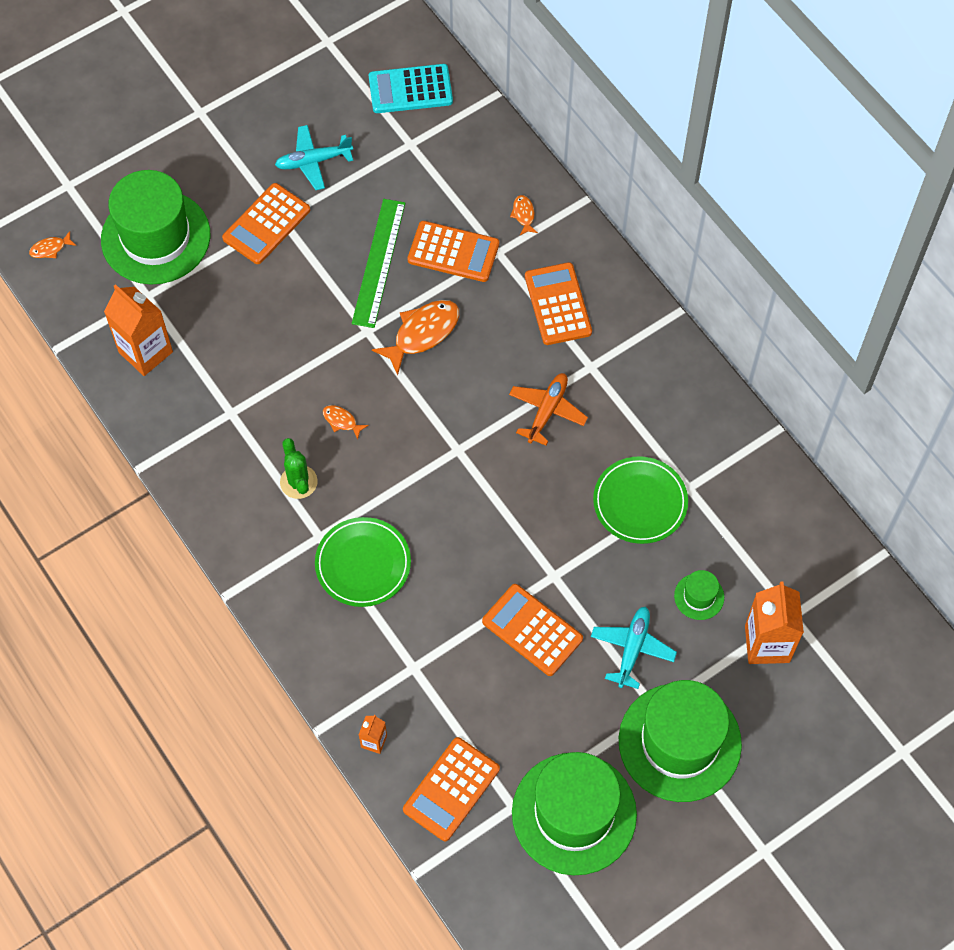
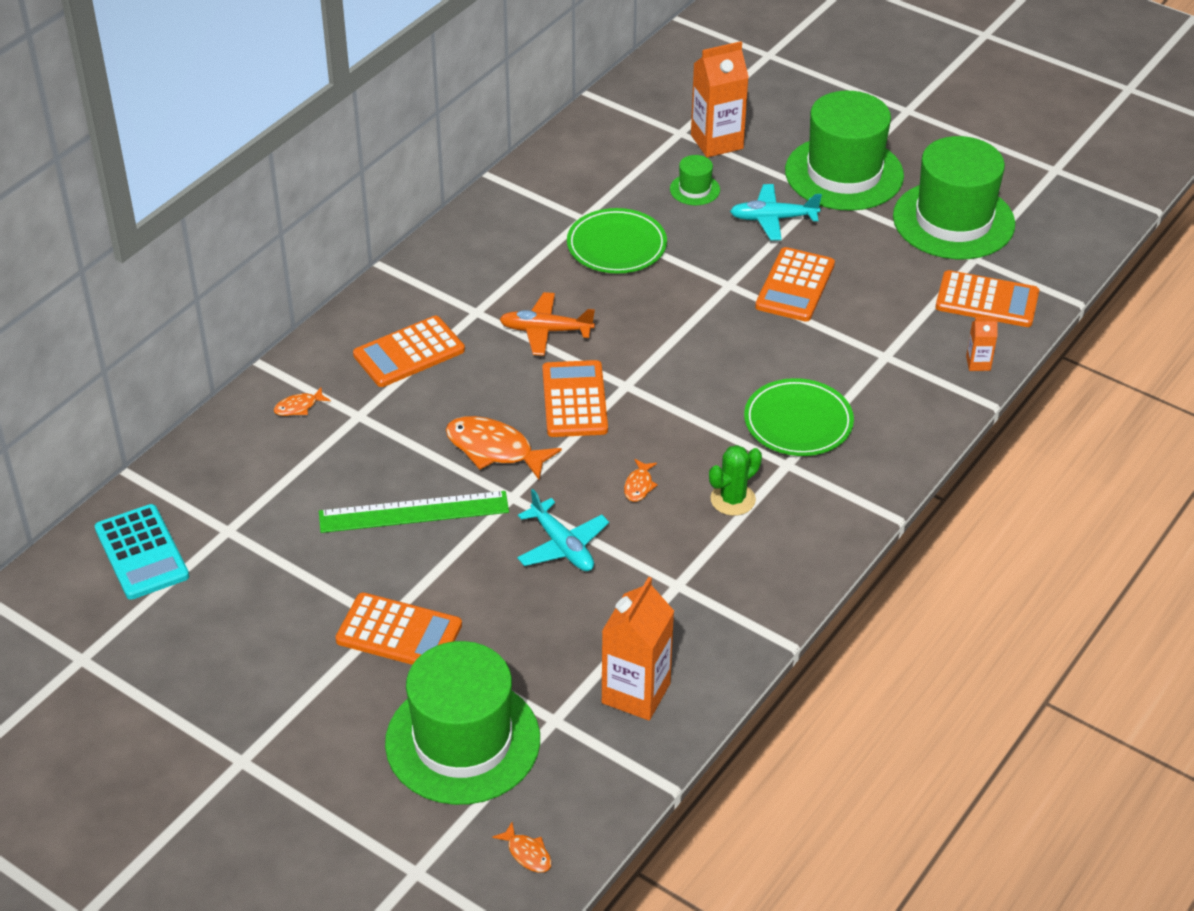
camera: 110 degrees left, 20 degrees down
(313, 161) = (285, 615): turquoise plane -> turquoise plane (562, 546)
(453, 252) = (373, 452): orange calculator -> orange calculator (574, 400)

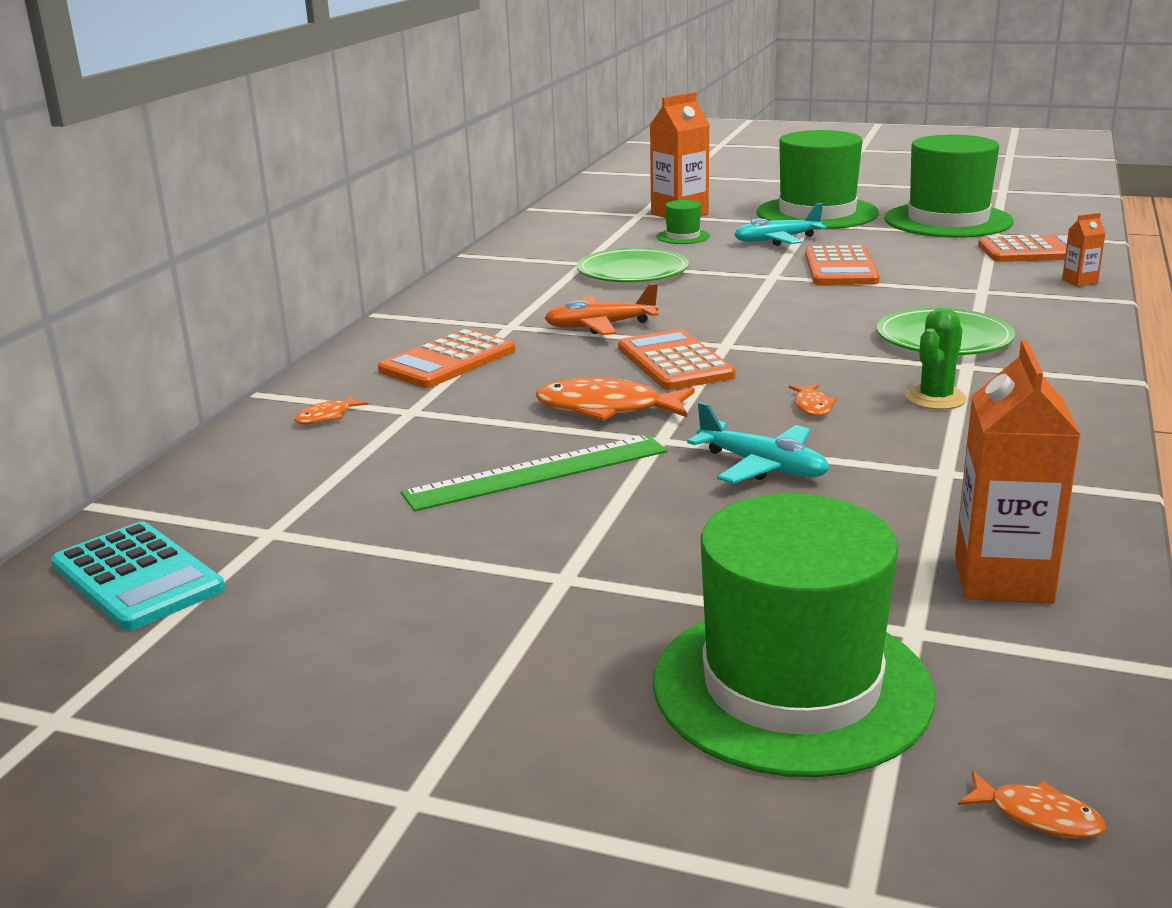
camera: 15 degrees left, 20 degrees down
(399, 633) = (595, 585): orange calculator -> none

